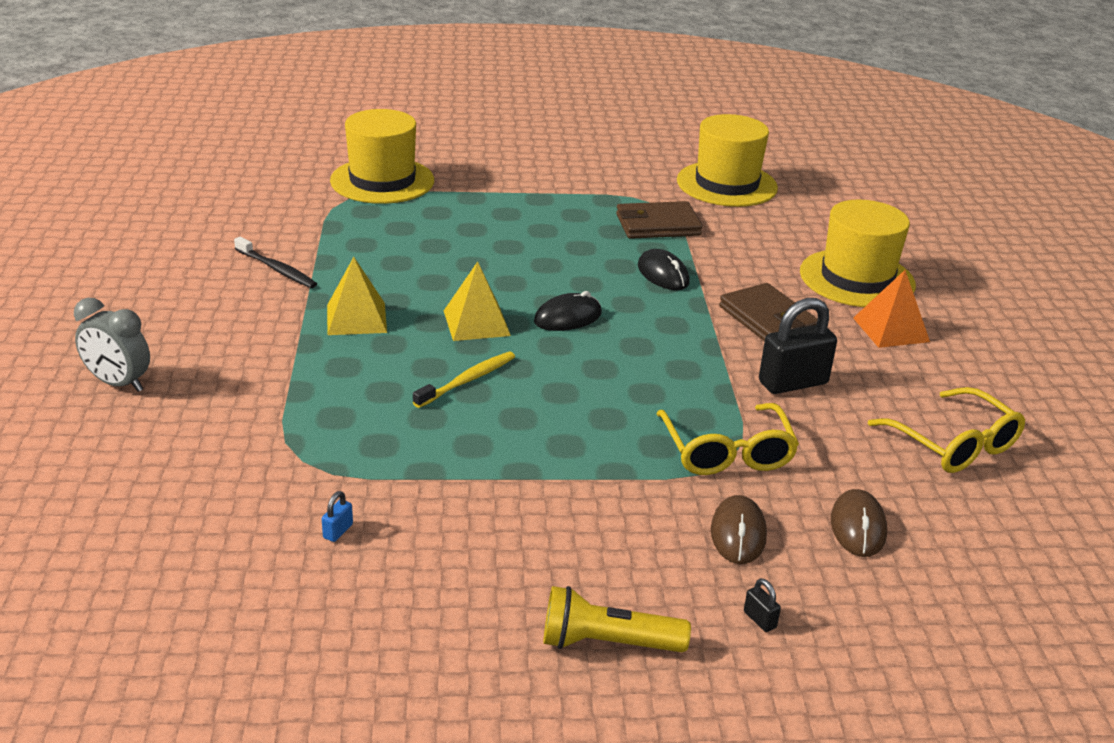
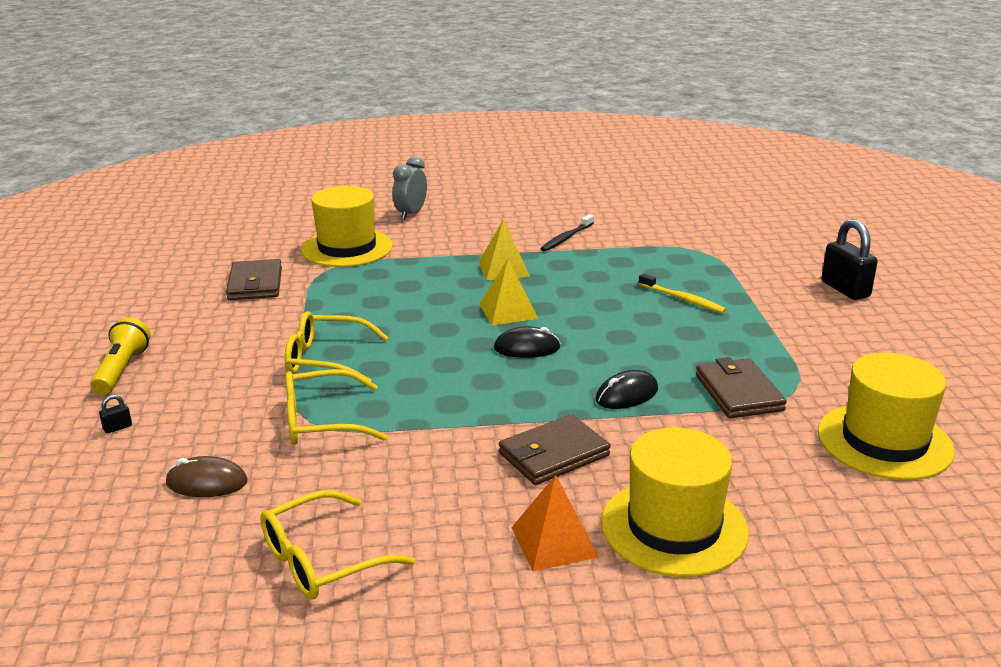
camera: 90 degrees right, 5 degrees down
(338, 531) = (255, 284): blue padlock -> brown wallet
(382, 181) = (742, 259): yellow hat -> yellow hat (347, 248)
(467, 380) = (423, 312): yellow toothbrush -> yellow toothbrush (682, 299)
(568, 318) = (527, 348): black mouse -> black mouse turned 60 degrees counterclockwise
(586, 453) = (326, 359): none -> yellow glasses
(738, 534) = (214, 422): brown mouse -> none
(793, 383) = (432, 463): black padlock -> black padlock (845, 289)

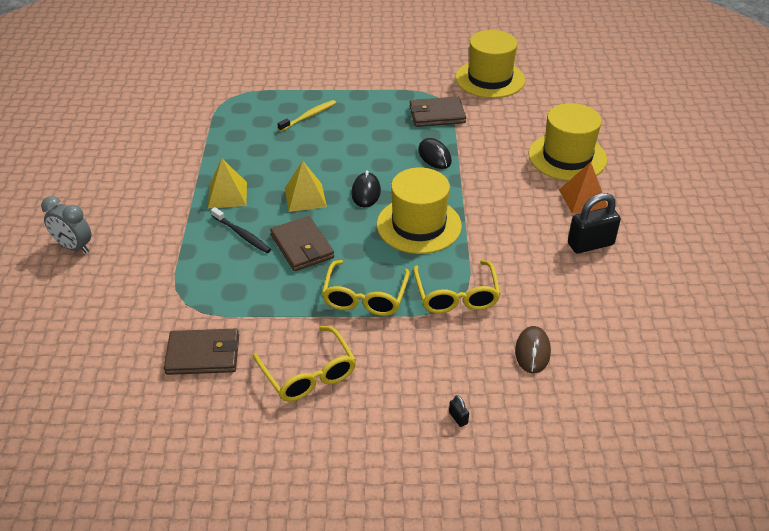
camera: 85 degrees left, 15 degrees up
(122, 370) = (360, 433): yellow flashlight -> none
(322, 560) = (608, 289): yellow glasses -> yellow glasses (308, 374)
(347, 248) = (141, 291): yellow hat -> yellow hat (419, 225)
(553, 455) = (500, 191): brown wallet -> brown wallet (302, 247)
(566, 238) = (178, 156): black toothbrush -> black toothbrush (242, 234)
(845, 289) = (313, 53): black padlock -> black padlock (590, 244)

